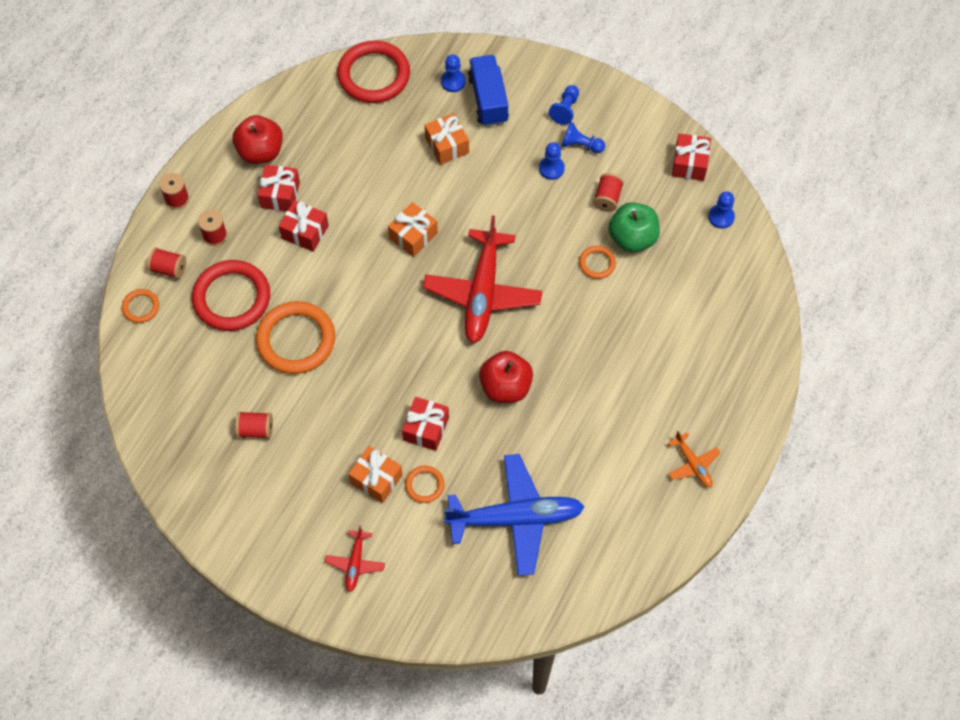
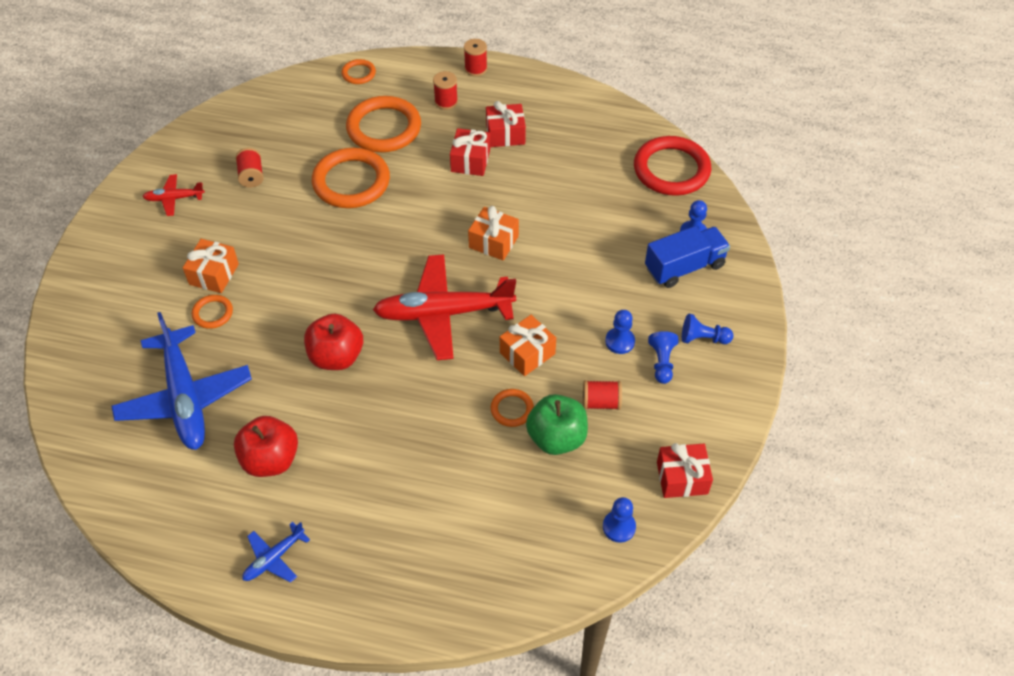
camera: 75 degrees right, 10 degrees down
(169, 269) = (402, 81): red spool -> none
(232, 298) = (384, 128): red ring -> orange ring
(260, 152) = (547, 110): red apple -> red apple (271, 460)
(355, 563) = (123, 278): red plane -> red plane (174, 198)
(426, 428) = (275, 300): red gift -> none
(447, 145) = (612, 245): orange gift -> orange gift (527, 353)
(693, 464) = (274, 558): orange plane -> blue plane

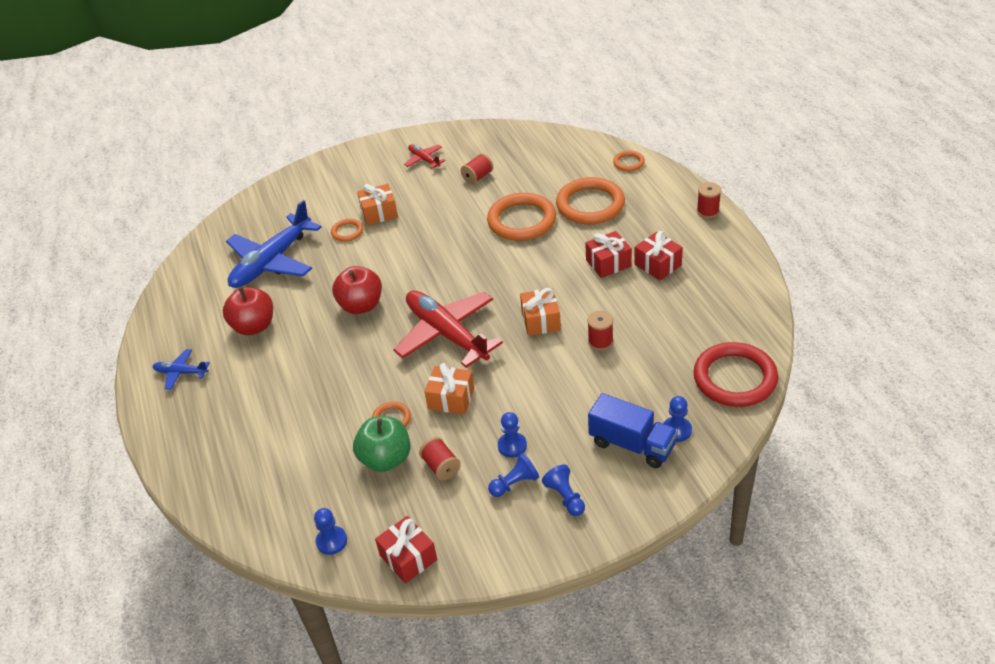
camera: 60 degrees right, 10 degrees down
(446, 101) = (654, 217): red spool -> red spool (600, 341)

